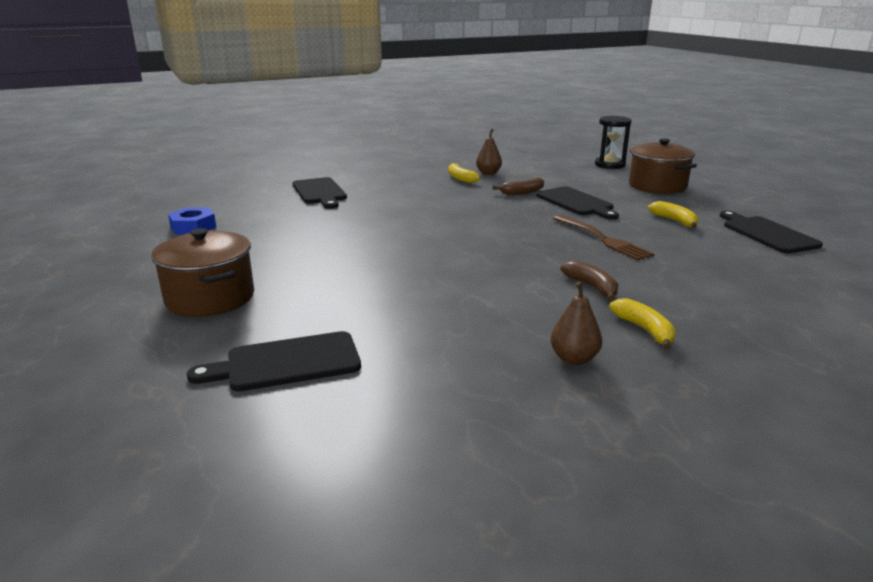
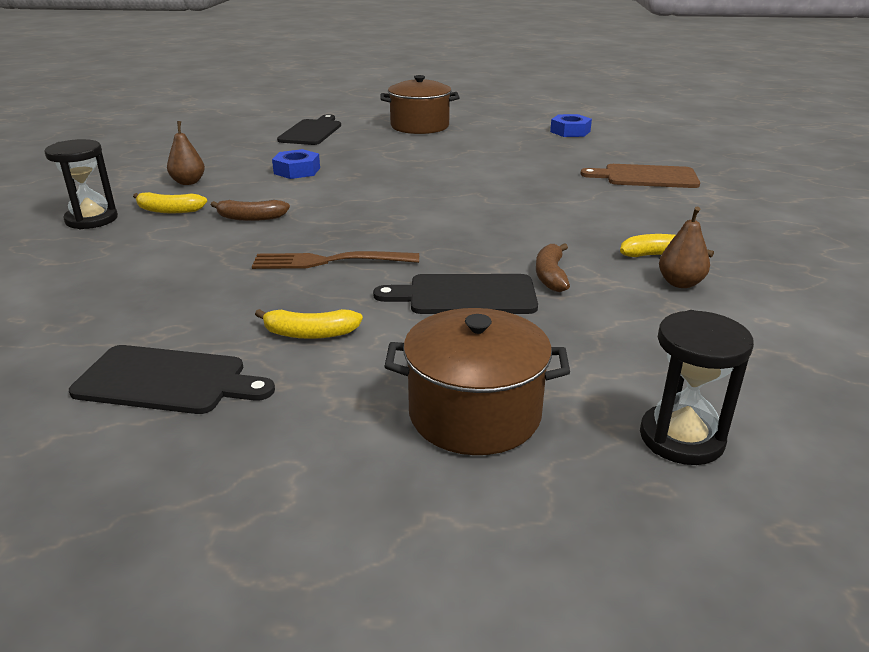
camera: 120 degrees right, 5 degrees up
(320, 192) = (645, 177): black cutting board -> brown cutting board
(456, 311) = (297, 171): none -> blue nut
(732, 360) = (92, 219): none -> black hourglass

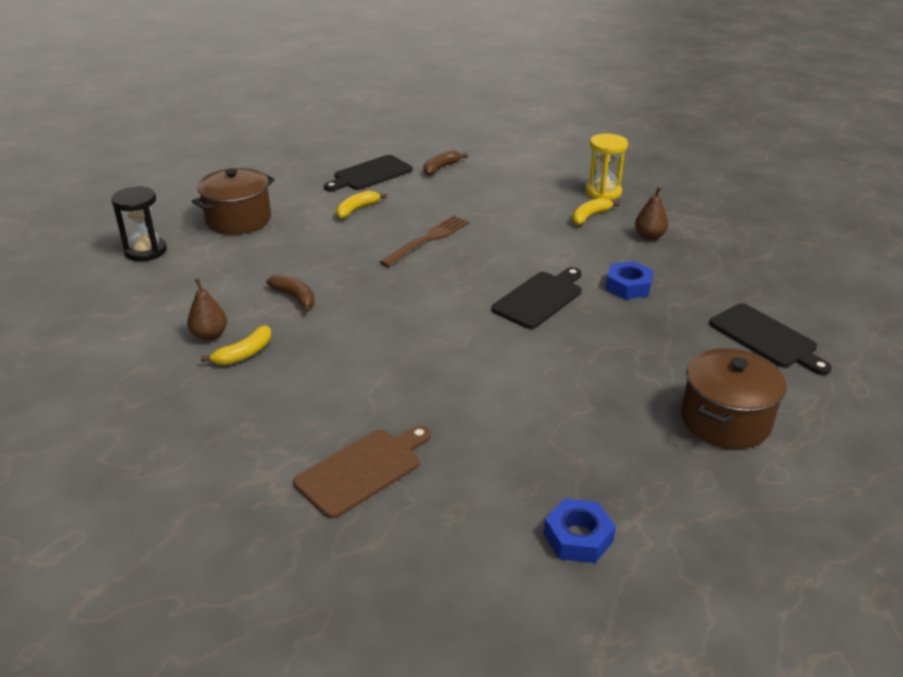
camera: 130 degrees right, 5 degrees up
(92, 219) = (603, 192): black hourglass -> yellow hourglass
(250, 218) = (537, 238): brown banana -> brown banana (441, 168)
(465, 295) = (322, 260): black cutting board -> black cutting board (540, 298)

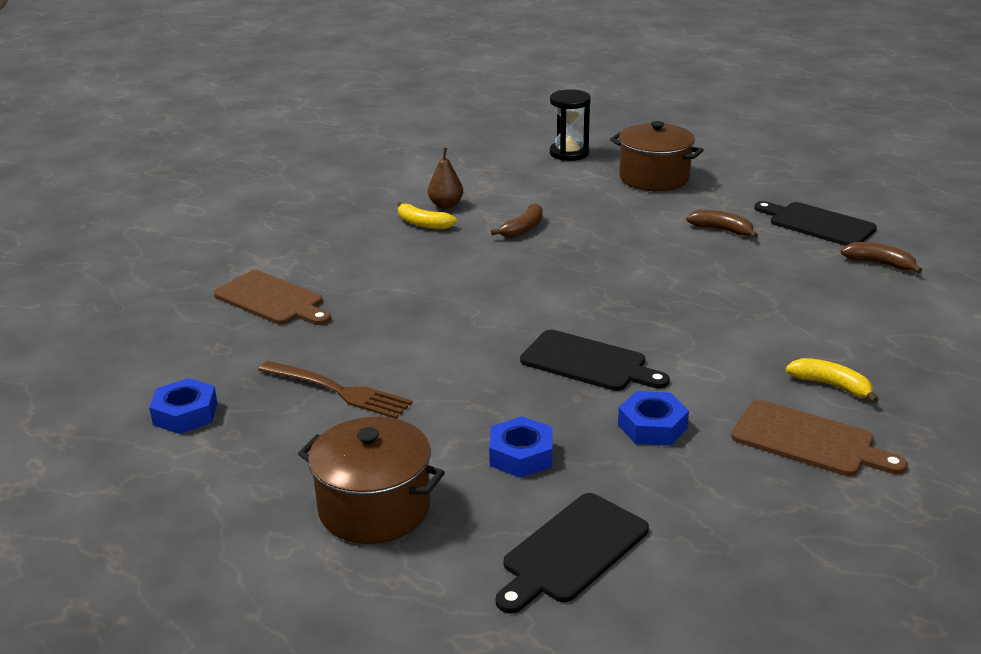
camera: 80 degrees right, 5 degrees down
(357, 210) = (722, 230): yellow banana -> brown banana
(427, 240) = (681, 278): brown fork -> brown fork (338, 390)
(603, 192) = (922, 393): yellow hourglass -> none
(649, 236) = (809, 441): brown pear -> brown cutting board
(659, 344) = (521, 455): none -> blue nut

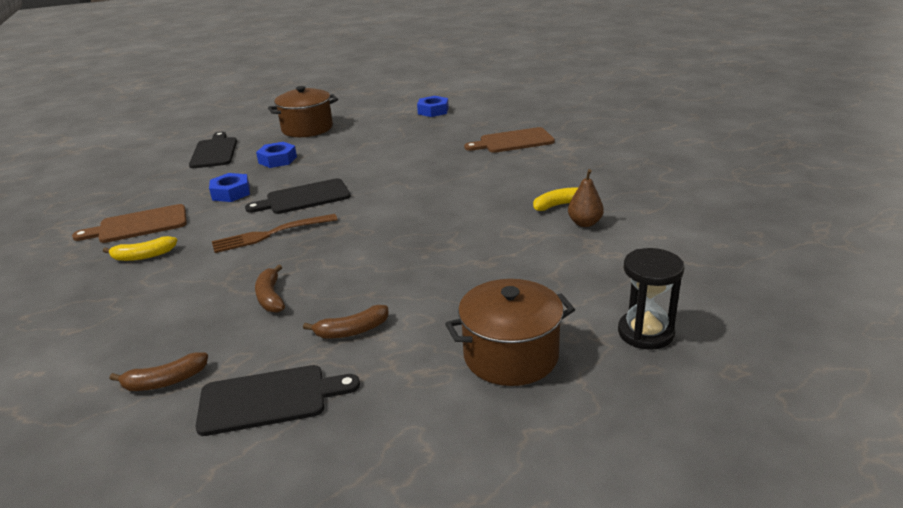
camera: 130 degrees right, 0 degrees up
(338, 390) = (396, 138): brown fork -> brown fork (270, 234)
(523, 229) = (496, 239): brown banana -> brown banana (271, 297)

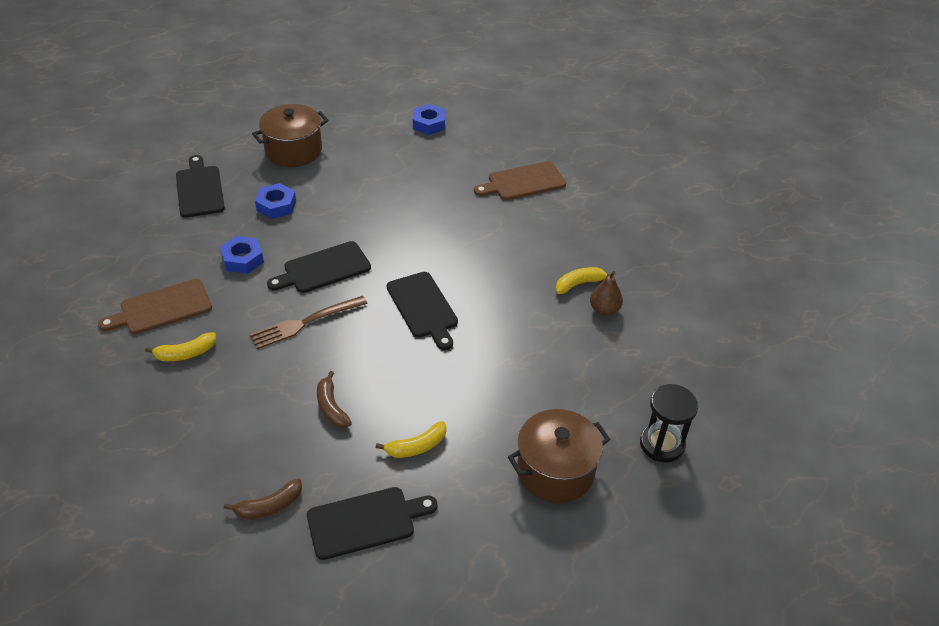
camera: 10 degrees left, 15 degrees up
(352, 331) = (416, 446): brown banana -> yellow banana
(393, 223) = (423, 308): none -> black cutting board

